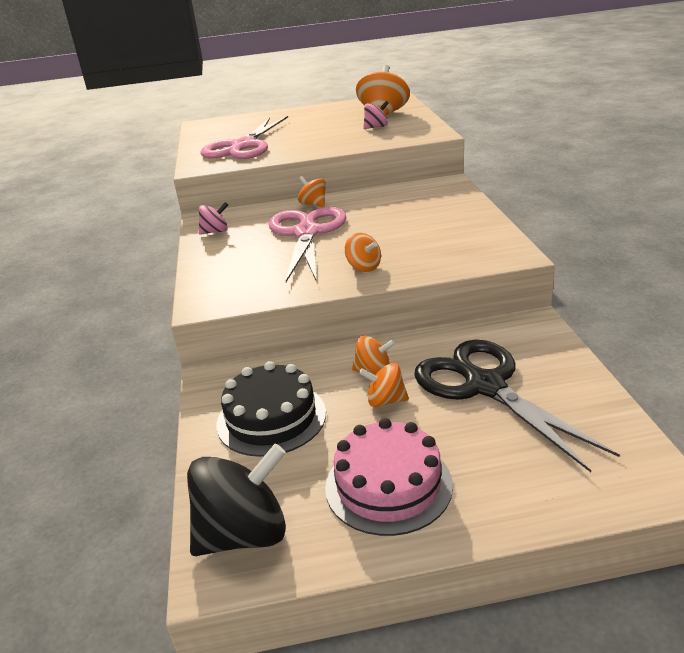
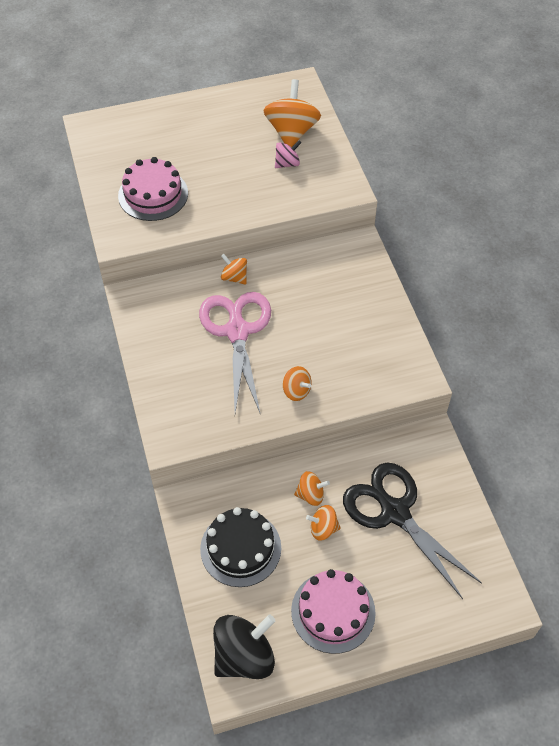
camera: 10 degrees left, 25 degrees up
(215, 232) = (148, 323): pink spinning top -> none
(243, 146) = (153, 194): pink scissors -> pink cake

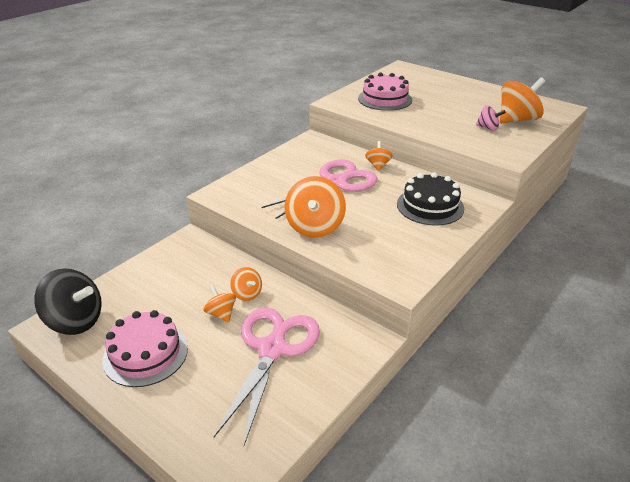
camera: 55 degrees right, 20 degrees down
(240, 548) = (170, 279): black cake -> black cake (430, 206)
(296, 391) = (315, 227): orange spinning top -> orange spinning top, size x1.90
(394, 511) = (272, 348): black scissors -> pink scissors

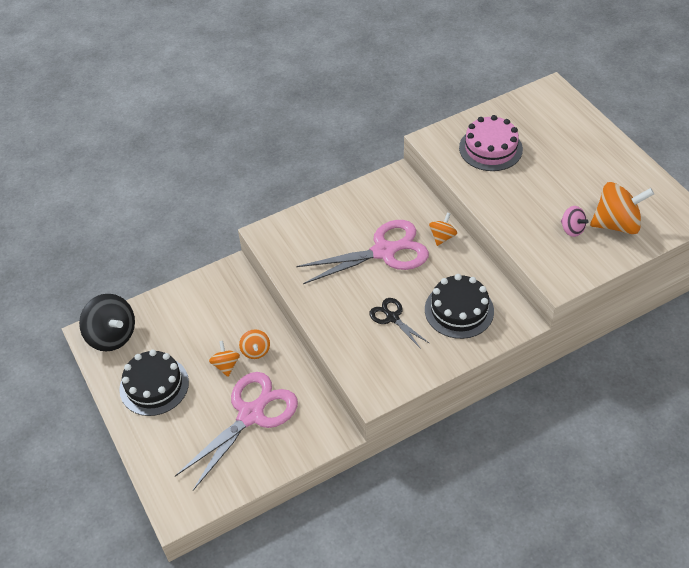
camera: 25 degrees right, 15 degrees up
(145, 353) = (154, 385): pink cake -> black cake
(315, 227) = (334, 304): orange spinning top -> none
(375, 224) = (392, 317): none -> black scissors

